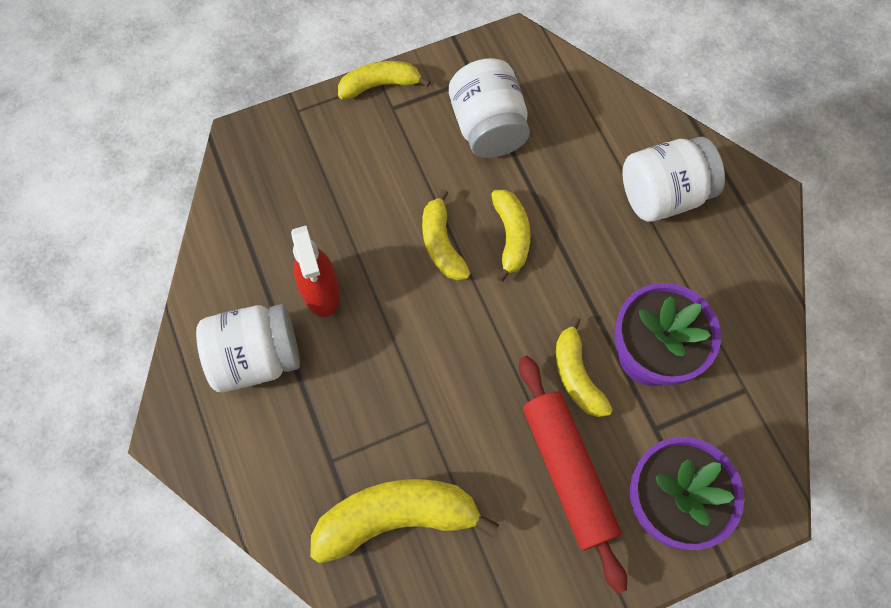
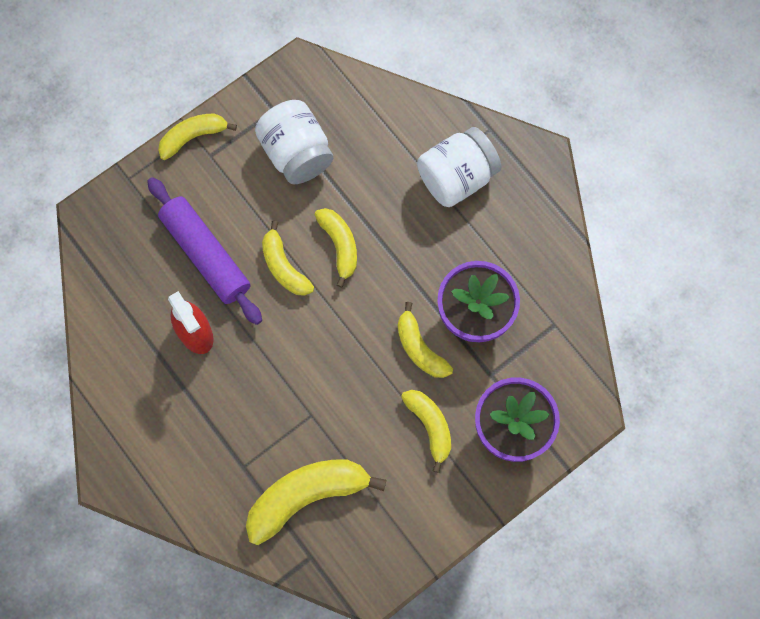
camera: 15 degrees left, 5 degrees up
(256, 357) = (158, 401): white jar -> none
(358, 209) = (206, 254): none -> purple rolling pin
(567, 472) = (430, 426): red rolling pin -> yellow banana

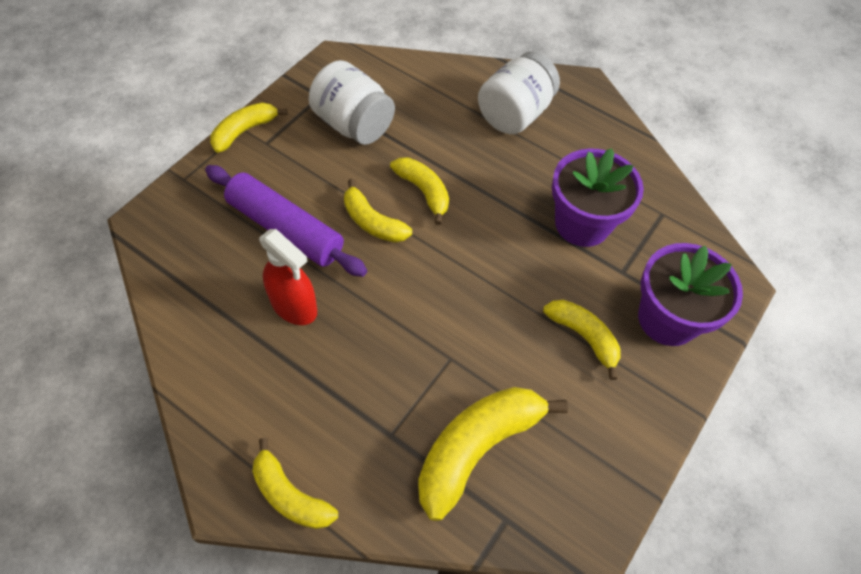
camera: 20 degrees left, 15 degrees down
(420, 348) = (541, 264): yellow banana -> yellow banana (290, 495)

